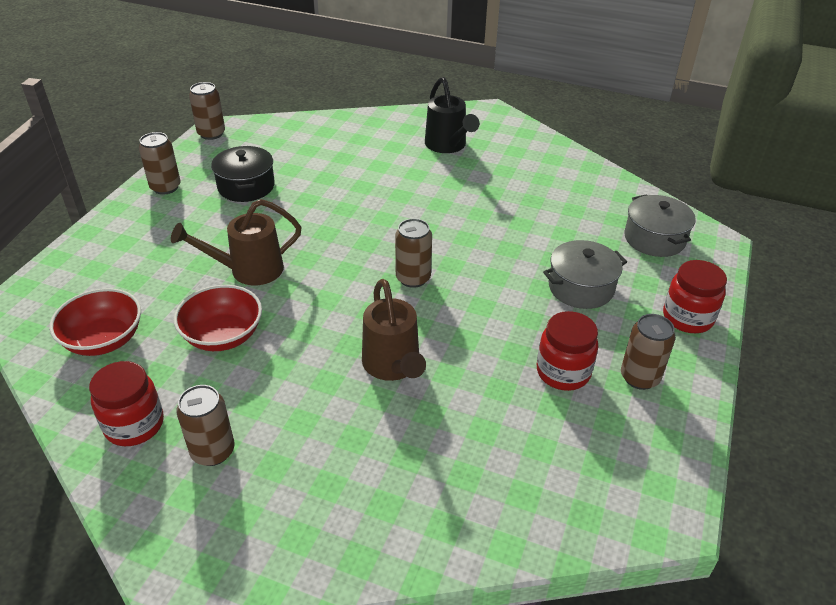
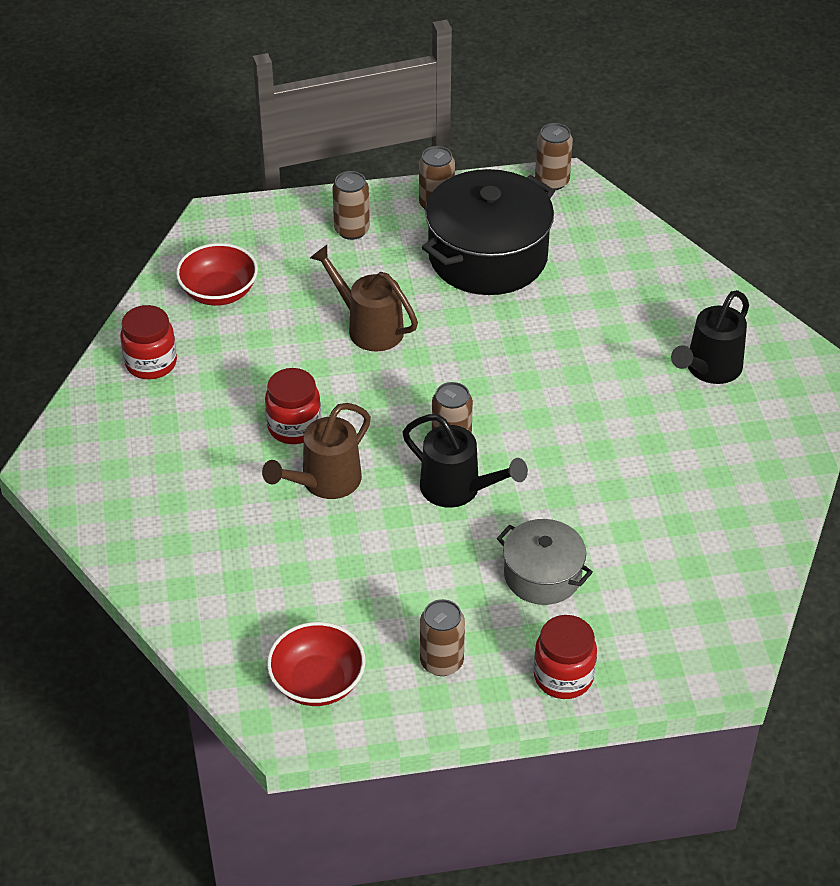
camera: 60 degrees right, 5 degrees up
(213, 451) = (158, 420): brown can -> brown can (352, 230)
(223, 336) = (277, 358): red bowl -> red bowl (317, 682)
(246, 186) = (488, 256): black pot -> black pot, size x1.79
(463, 294) = (458, 489): none -> black watering can
(563, 372) = (405, 602): red jar -> red jar (294, 427)
(654, 238) = (685, 611): grey pot -> none

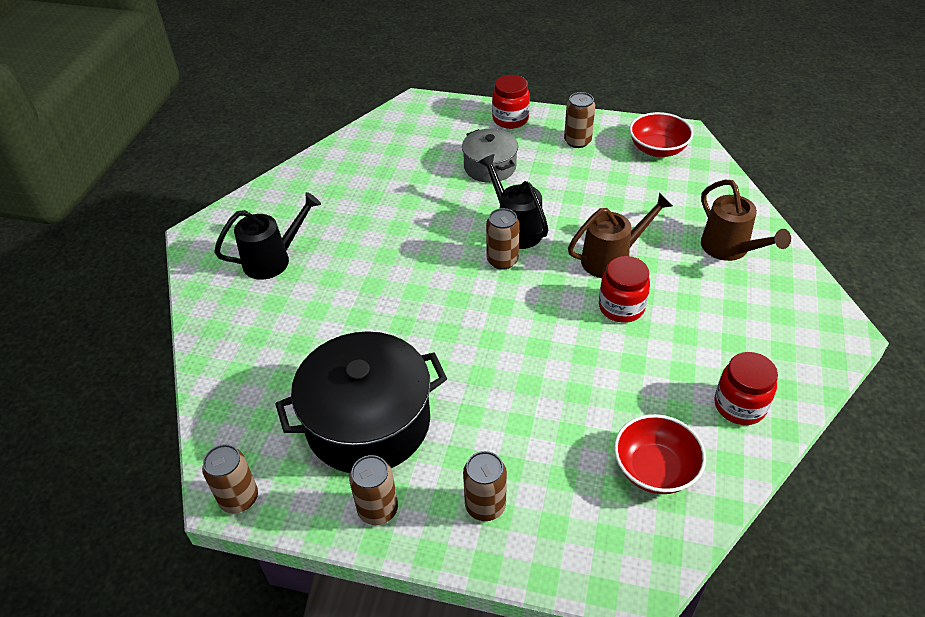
camera: 155 degrees left, 0 degrees up
(368, 327) = (520, 380): brown watering can -> brown watering can (730, 249)

